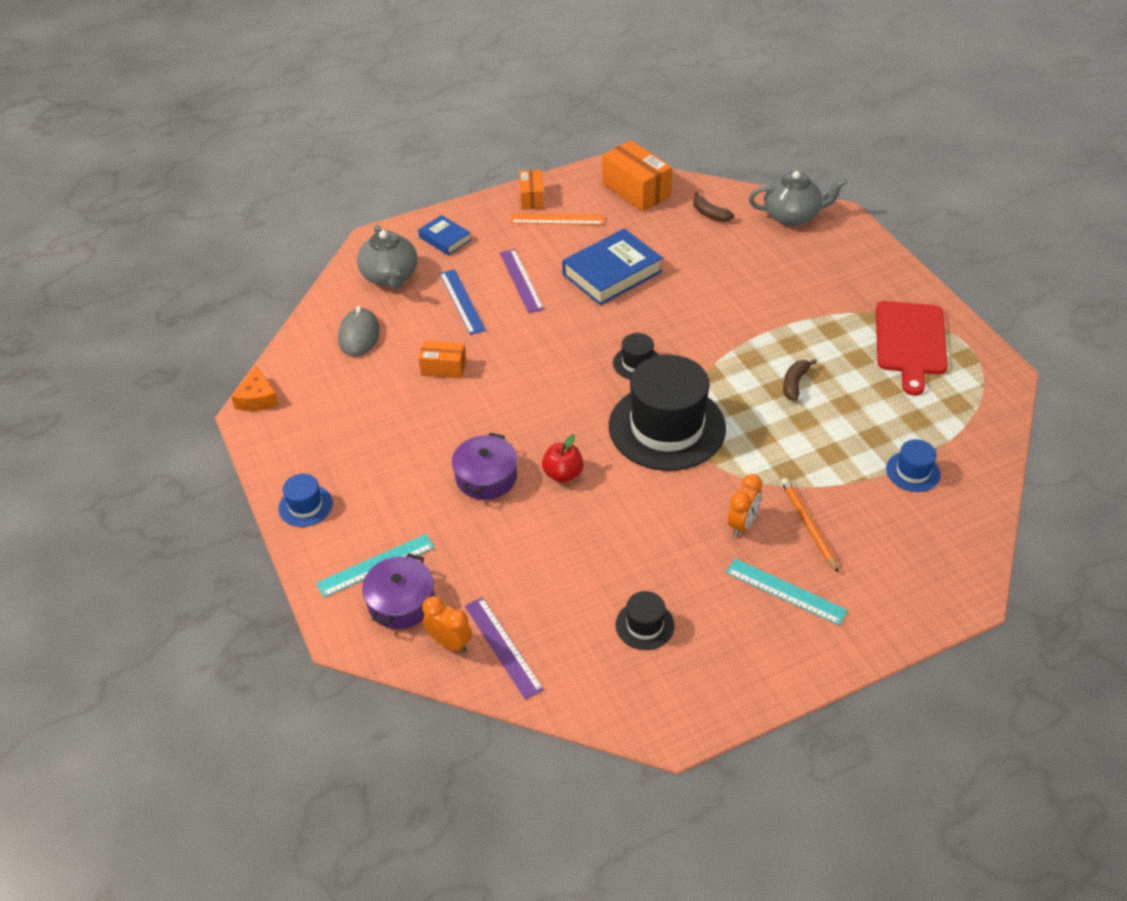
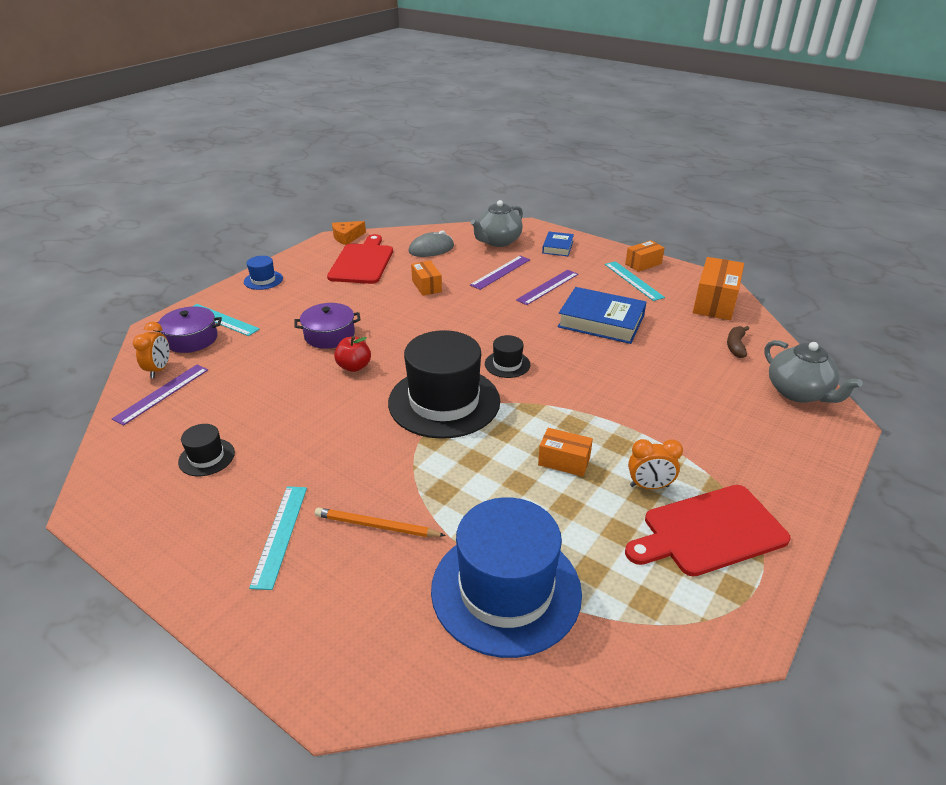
camera: 60 degrees right, 10 degrees down
(339, 403) = (362, 262): none -> red cutting board
(462, 301) = (500, 272): blue ruler -> purple ruler
(557, 219) = (633, 280): orange ruler -> turquoise ruler
(742, 524) = (353, 480): orange clock -> orange clock (649, 486)
(795, 384) = (564, 461): brown banana -> orange box
(808, 525) = (376, 526): orange pencil -> orange pencil turned 120 degrees counterclockwise
(913, 471) = (506, 590): blue hat -> blue hat, size x2.28

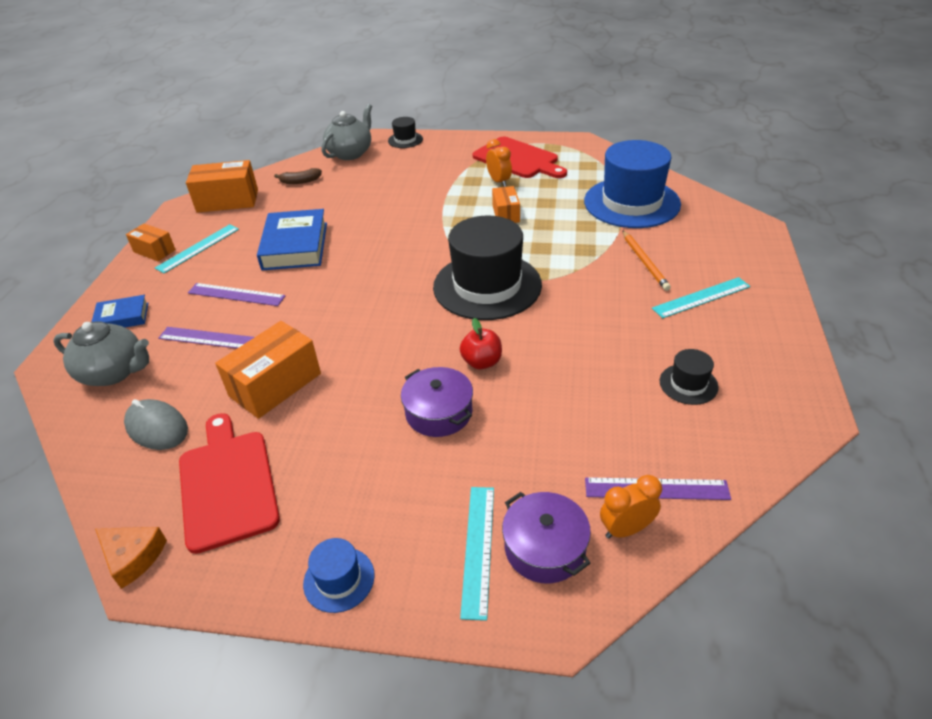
camera: 115 degrees left, 5 degrees up
(362, 262) = (227, 484): red cutting board -> red cutting board turned 90 degrees clockwise
(426, 286) = (275, 385): orange box -> orange box, size x1.70
(507, 364) = (404, 273): black hat -> black hat (405, 140)

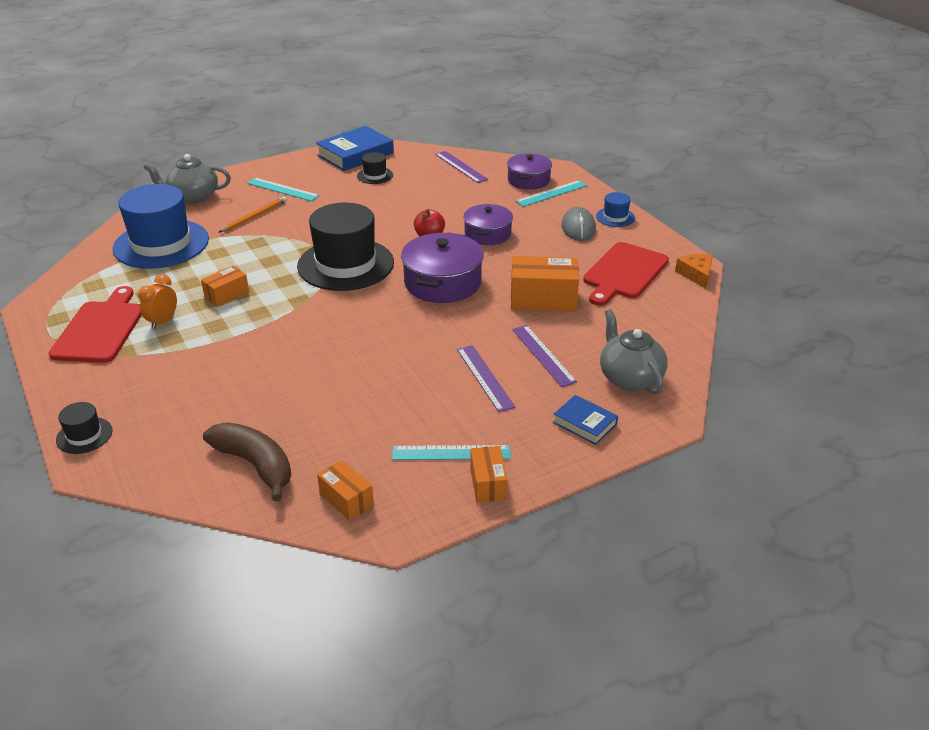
camera: 130 degrees left, 5 degrees down
(157, 427) = (634, 323): grey mouse -> grey mouse (578, 228)
(227, 201) = (346, 500): orange box -> orange box, size x0.59
(295, 246) = (385, 387): blue book -> blue book (355, 154)
(300, 181) = (255, 465): brown banana -> brown banana, size x1.84
(350, 153) = (150, 464): grey teapot -> grey teapot (193, 197)
(385, 331) = (442, 282): none -> purple pot
(626, 529) = (493, 167): orange clock -> none

